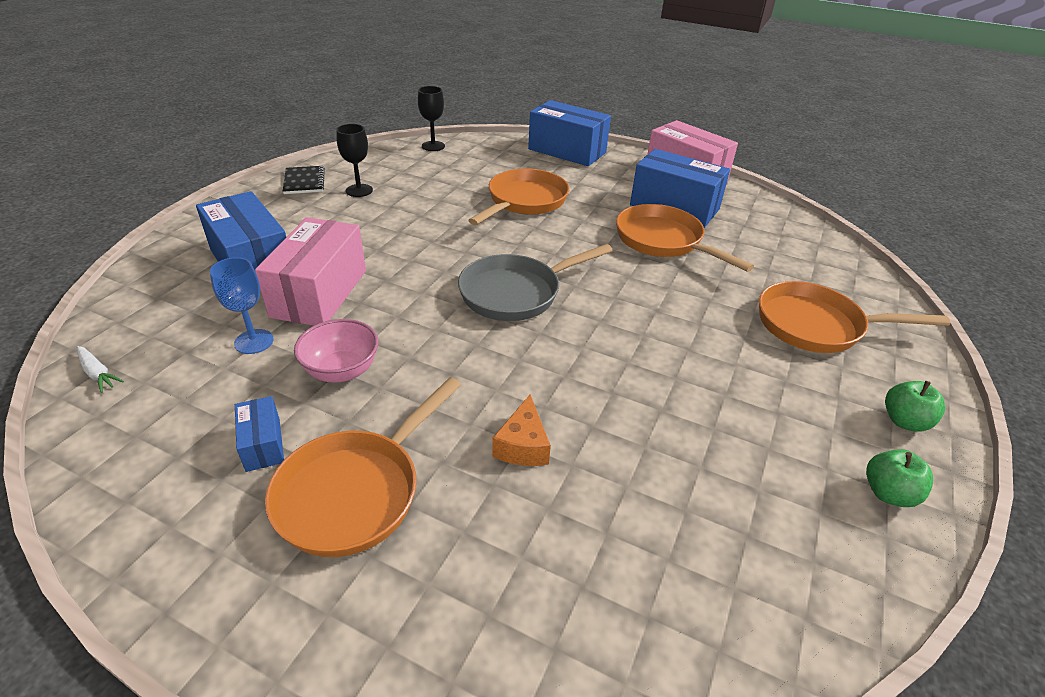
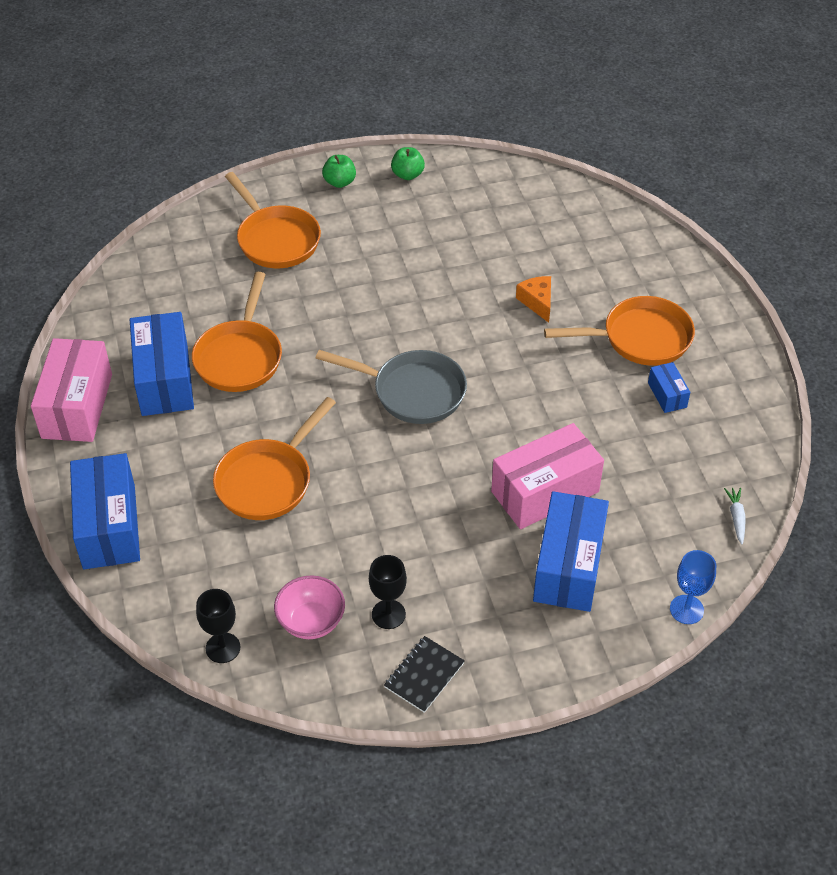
camera: 130 degrees left, 10 degrees up
(254, 341) = (623, 476): blue goblet -> blue goblet (686, 609)
(263, 444) = (667, 395): blue box -> blue box turned 45 degrees counterclockwise
(342, 371) = (587, 412): pink bowl -> pink bowl (311, 622)
(523, 445) = (537, 302): orange cheese -> orange cheese turned 75 degrees counterclockwise
(524, 201) = (268, 481): orange pan -> orange pan turned 45 degrees counterclockwise

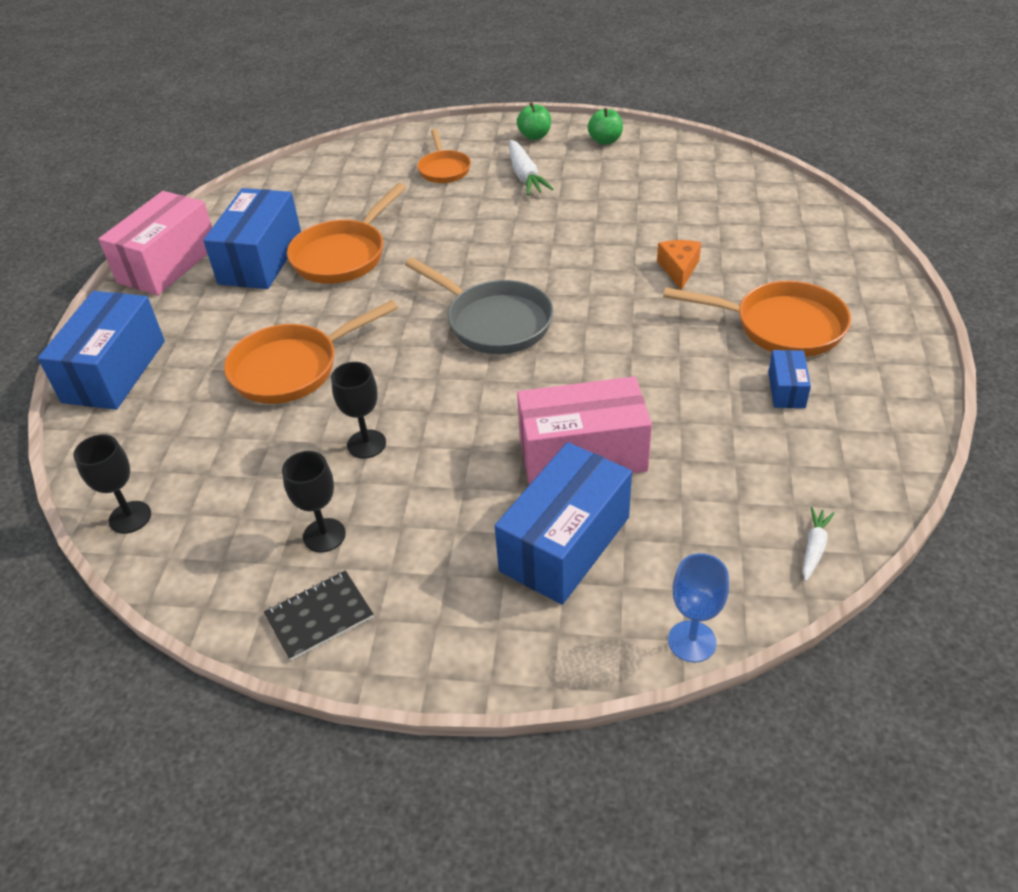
camera: 25 degrees right, 5 degrees down
(276, 239) = (444, 169): orange pan -> orange pan, size x0.62
(311, 622) = (237, 518): pink bowl -> none
(356, 231) = (525, 176): none -> white carrot
(374, 531) = (366, 444): none -> black goblet

